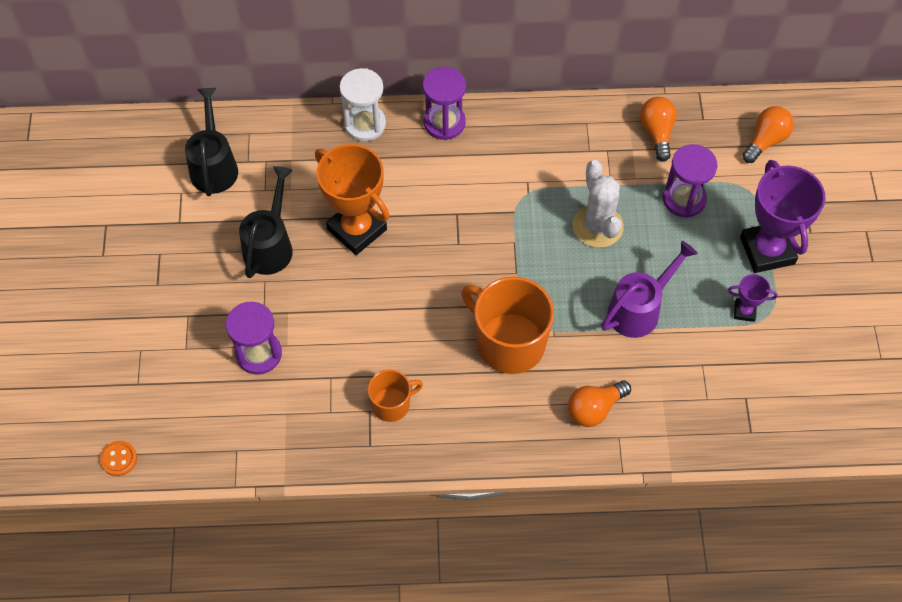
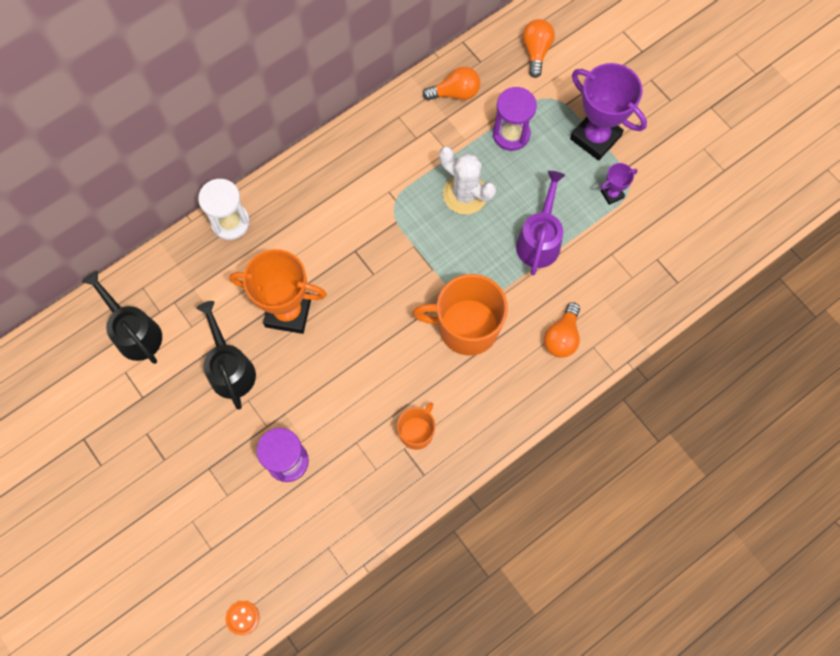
camera: 35 degrees left, 10 degrees up
(444, 123) = (291, 182): purple hourglass -> none
(657, 133) = (455, 93): orange light bulb -> orange light bulb turned 120 degrees clockwise

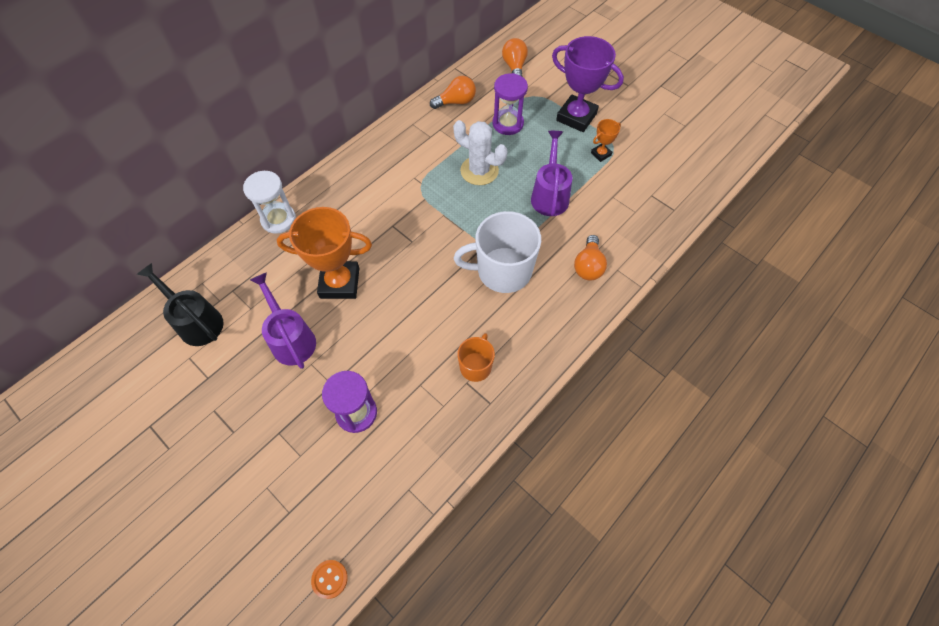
camera: 10 degrees left, 10 degrees down
(230, 368) = (291, 338): black watering can -> purple watering can
(466, 327) = (502, 271): orange mug -> white mug
(612, 194) = (601, 154): purple trophy -> orange trophy

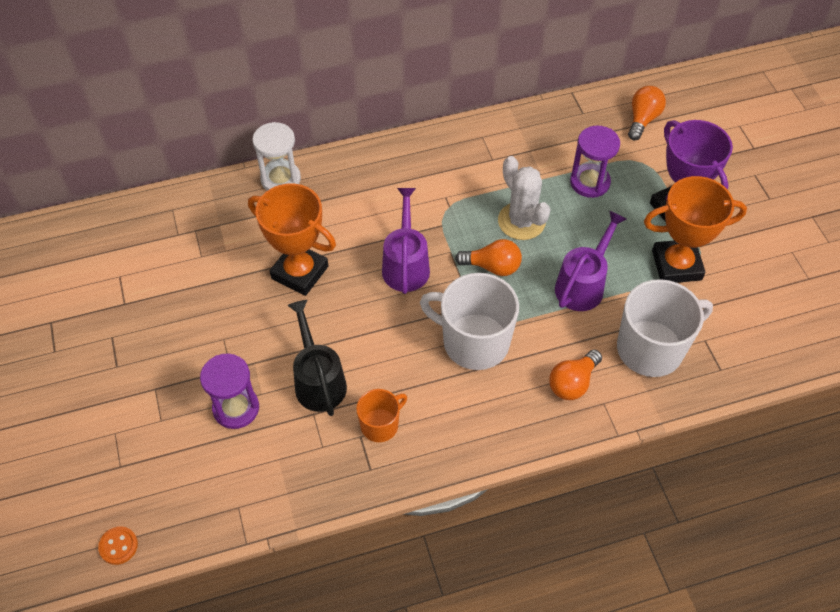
camera: 30 degrees right, 5 degrees down
(196, 321) = (146, 244): black watering can -> black watering can (318, 380)
(291, 338) = (220, 304): purple watering can -> purple watering can (406, 264)
(456, 102) = (547, 132): orange light bulb -> orange light bulb (492, 267)
(601, 154) = (676, 265): orange trophy -> orange trophy, size x2.15
(622, 217) = (651, 348): none -> white mug

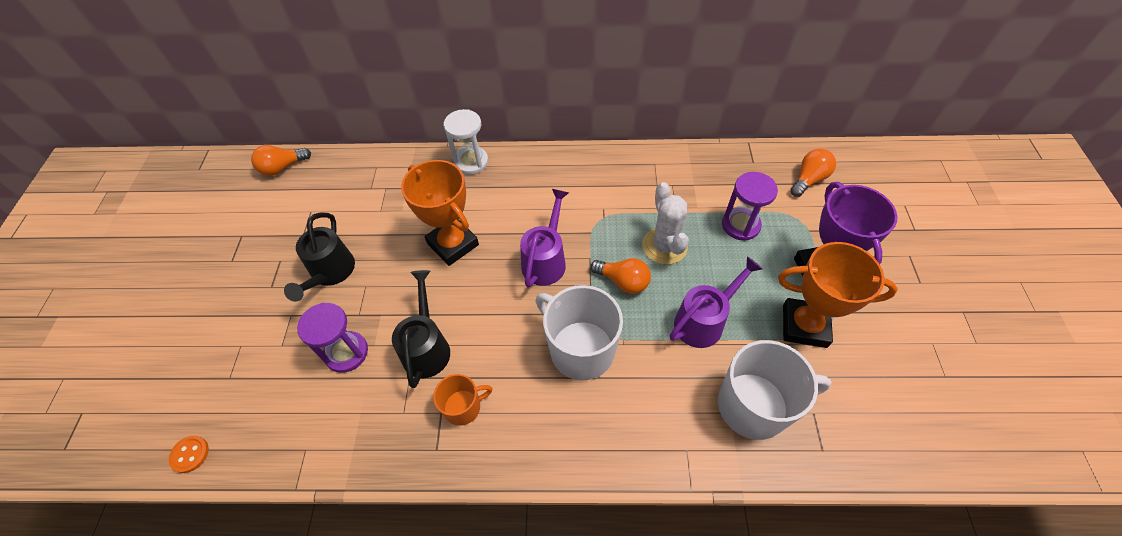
camera: 20 degrees right, 0 degrees up
(177, 336) = (330, 273): none -> black watering can
(572, 383) = (662, 419): orange light bulb -> orange light bulb (282, 167)

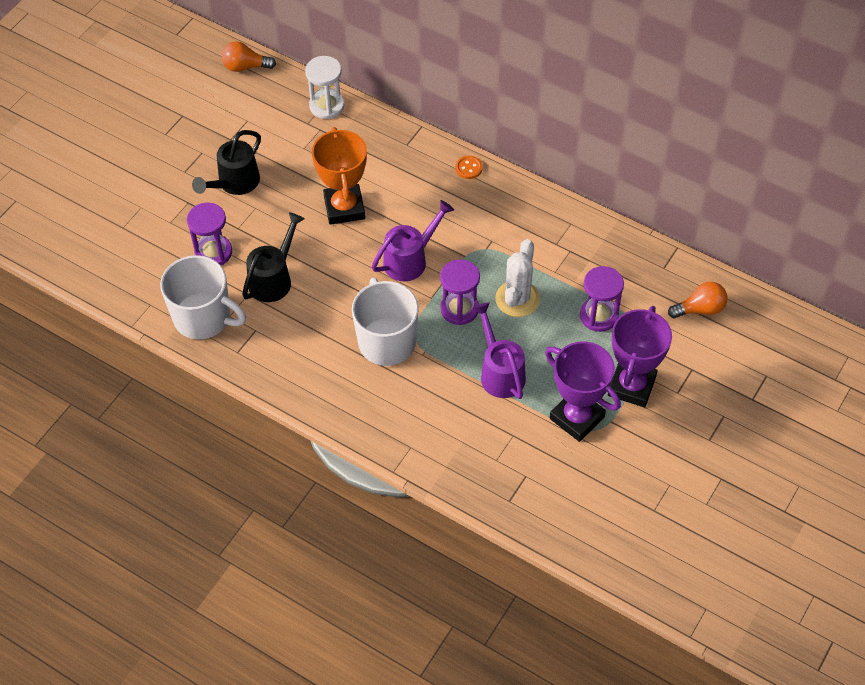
camera: 30 degrees right, 0 degrees up
(190, 454) = (75, 267): orange button -> orange button (468, 168)
(463, 407) = (273, 334): orange mug -> none
(471, 162) = (408, 140): white hourglass -> white hourglass (327, 106)
(623, 281) = (459, 309): orange light bulb -> purple hourglass
(704, 320) = (500, 372): purple watering can -> purple watering can turned 105 degrees counterclockwise
(754, 405) = (485, 447): white mug -> white mug (203, 317)
(804, 326) = (577, 417): orange trophy -> purple trophy

